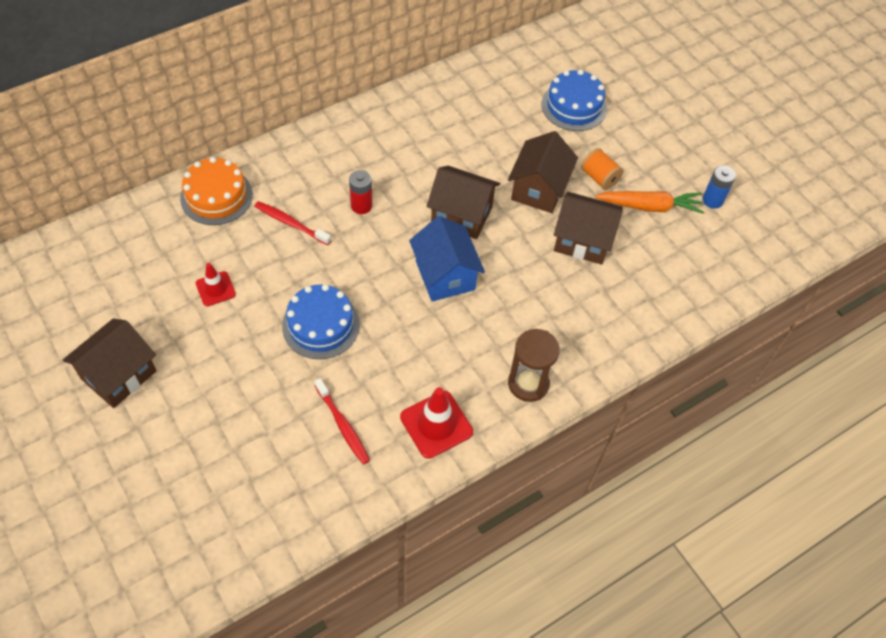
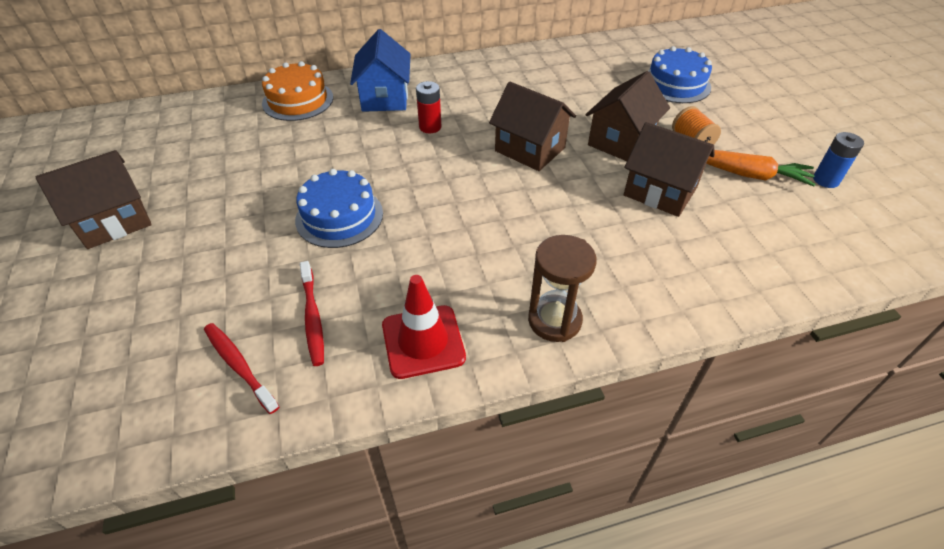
camera: 20 degrees right, 10 degrees down
(215, 289) = (253, 168): red traffic cone -> none
(290, 223) = (354, 130): red toothbrush -> red toothbrush (239, 366)
(445, 275) = (492, 196): blue house -> blue house (385, 97)

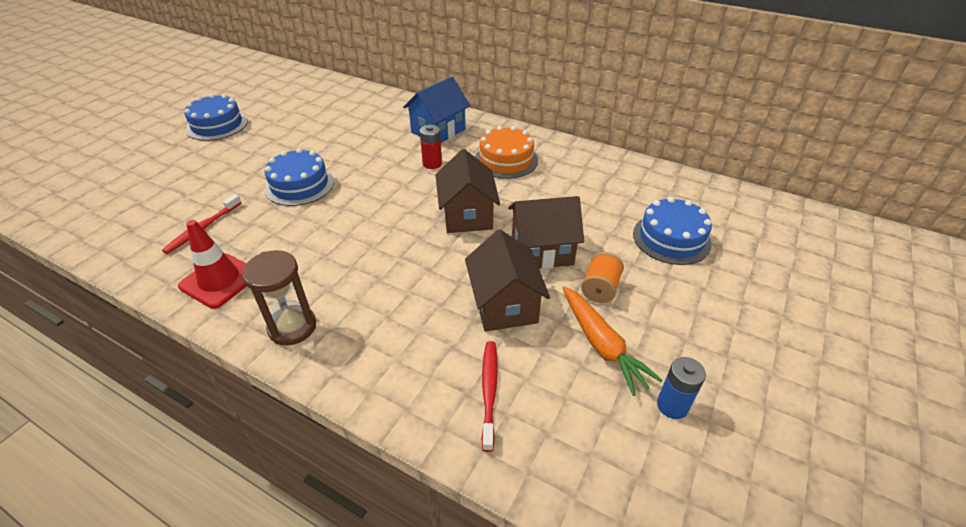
camera: 45 degrees right, 5 degrees down
(114, 221) = (217, 125): brown house -> blue cake
(239, 366) = (144, 227): red toothbrush -> red toothbrush (489, 391)
(298, 100) = (390, 107): orange cake -> orange cake (506, 160)

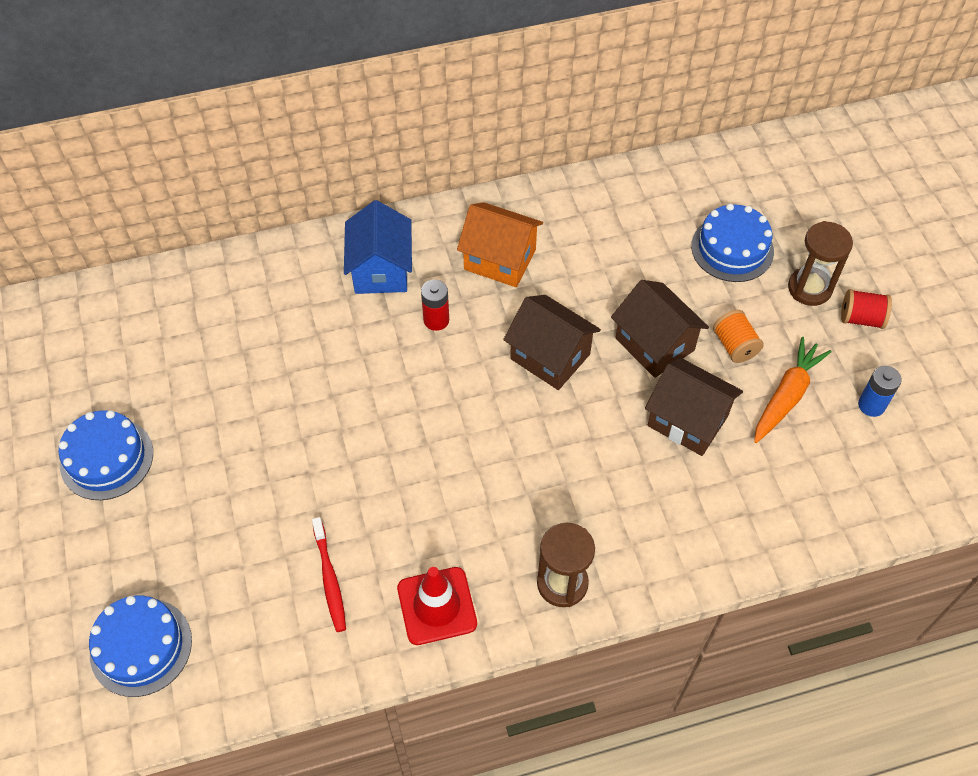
camera: 45 degrees left, 15 degrees up
(299, 185) = (343, 453): blue cake -> blue cake (141, 647)
(489, 391) = (760, 498): red toothbrush -> none
(506, 160) = (499, 259): orange cake -> orange house
(542, 251) = (654, 344): brown house -> brown house turned 75 degrees counterclockwise
(601, 345) = (786, 396): orange carrot -> orange carrot turned 75 degrees counterclockwise
(709, 295) = (809, 288): none -> brown hourglass
(736, 342) = (861, 318): none -> red spool

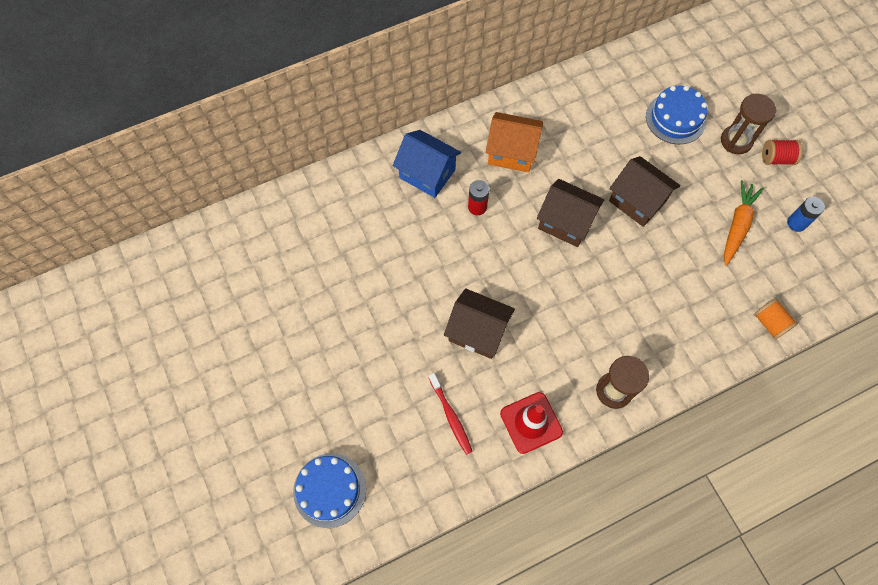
camera: 10 degrees left, 10 degrees up
(107, 458) = (265, 353): blue cake -> none
(381, 270) = (427, 173): blue house -> blue house turned 45 degrees counterclockwise
(688, 420) = (673, 255): brown house -> brown house (478, 331)
(734, 346) = (693, 193): orange spool -> orange spool (770, 323)

